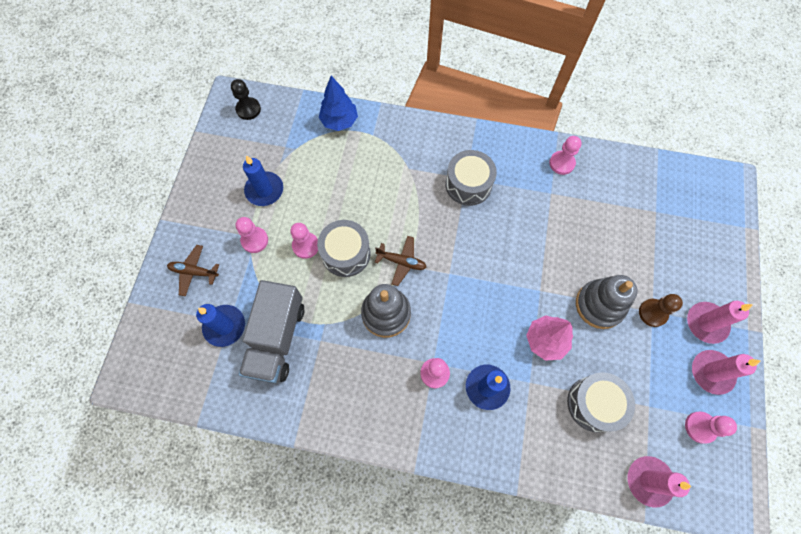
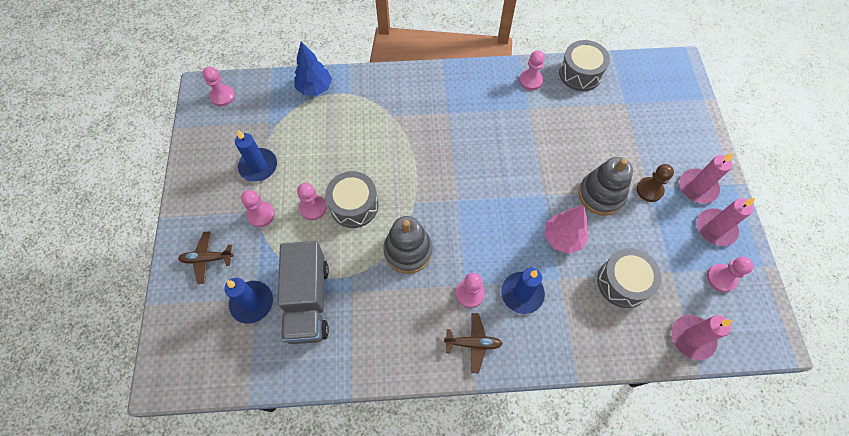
camera: 15 degrees left, 5 degrees down
(248, 109) = (222, 96): black pawn -> pink pawn
(401, 262) = (409, 200): brown plane -> brown plane (473, 343)
(468, 184) = (452, 117): grey drum -> grey drum (580, 74)

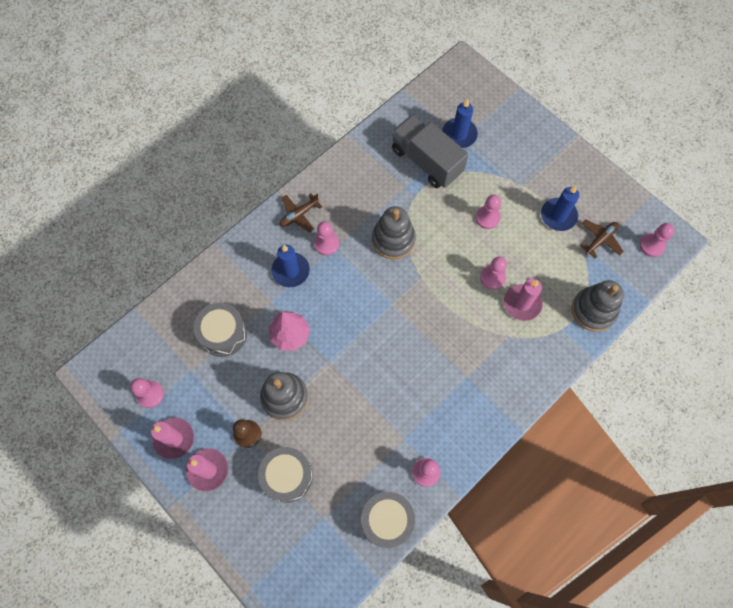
camera: 140 degrees right, 5 degrees up
(207, 259) = (516, 136): brown plane -> brown plane (600, 240)
(261, 215) = (516, 186): pink pawn -> pink pawn (492, 278)
(315, 88) = (593, 310): blue tree -> grey stacking toy
(354, 206) = (461, 241): grey drum -> grey drum (287, 476)
(692, 338) = (151, 329): pink candle -> pink candle (522, 303)

